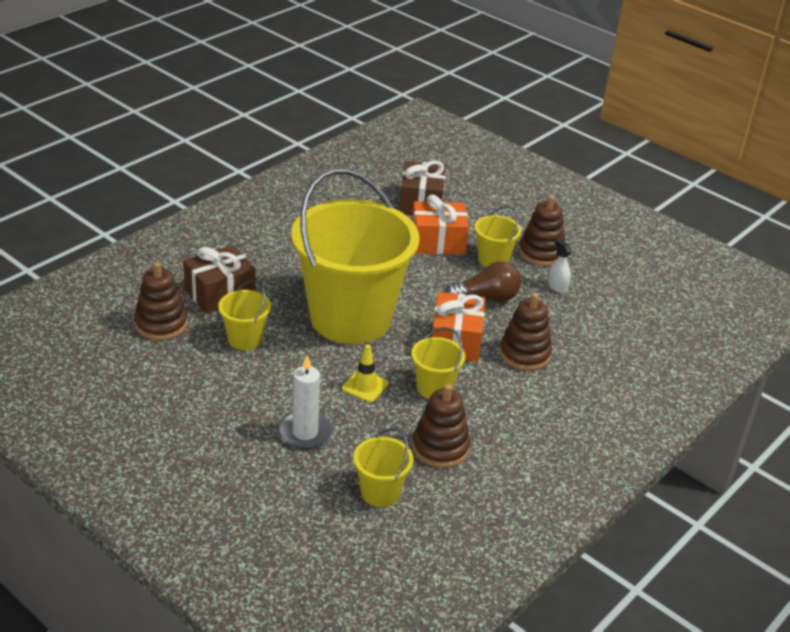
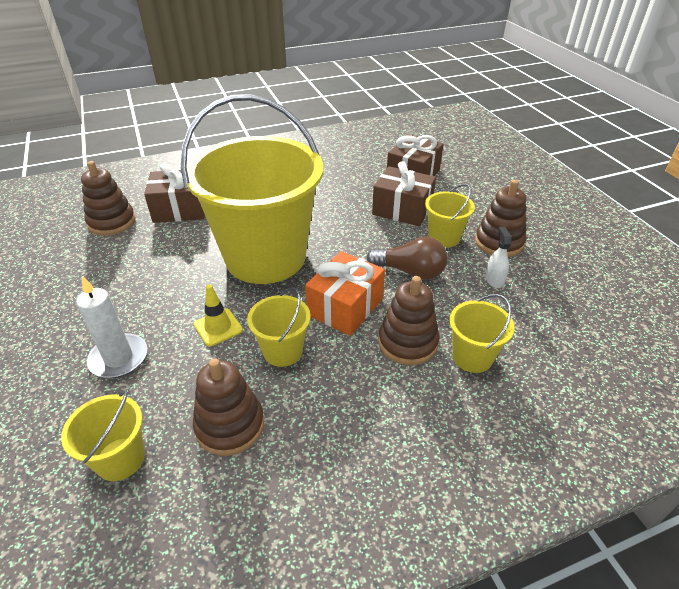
camera: 30 degrees right, 5 degrees up
(245, 339) = (160, 252): yellow bucket -> yellow bucket (472, 357)
(437, 241) = (402, 209): orange gift -> brown gift

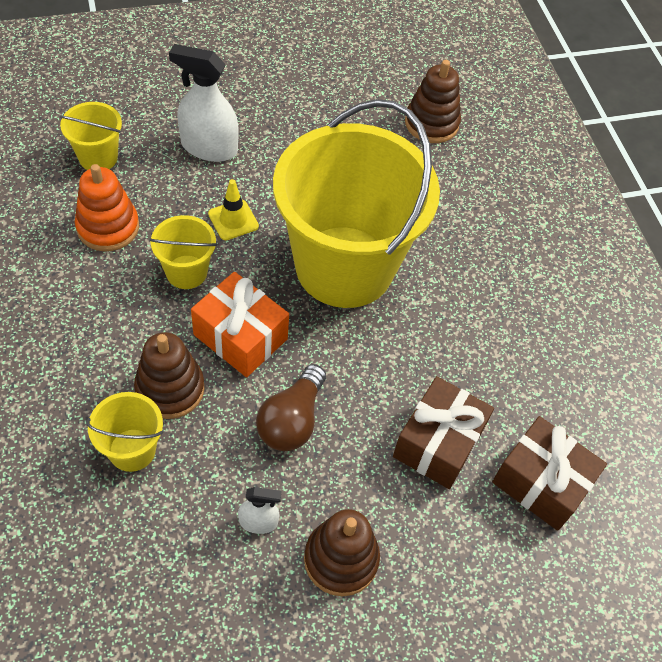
camera: 90 degrees right, 15 degrees up
(119, 358) = (209, 147): white candle -> white spray bottle
(180, 209) = (455, 184): brown gift -> none
(230, 425) = (108, 227): brown stacking toy -> orange stacking toy
(444, 237) = (361, 483): yellow bucket -> none

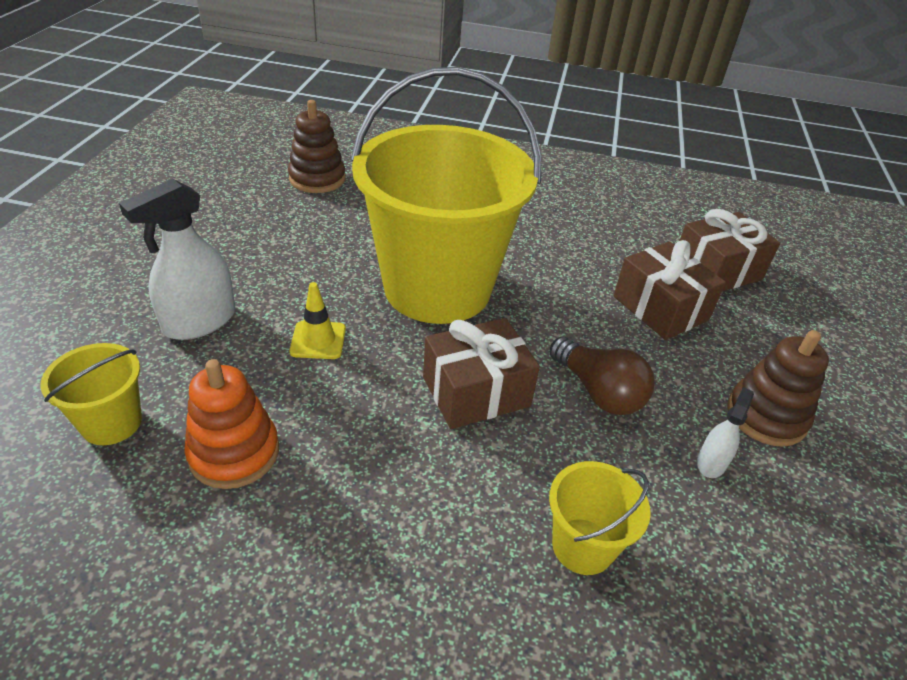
camera: 60 degrees left, 15 degrees down
(170, 389) = (513, 477): brown stacking toy -> none
(186, 272) = (359, 404): yellow bucket -> none
(240, 337) = (476, 391): orange gift -> brown gift

